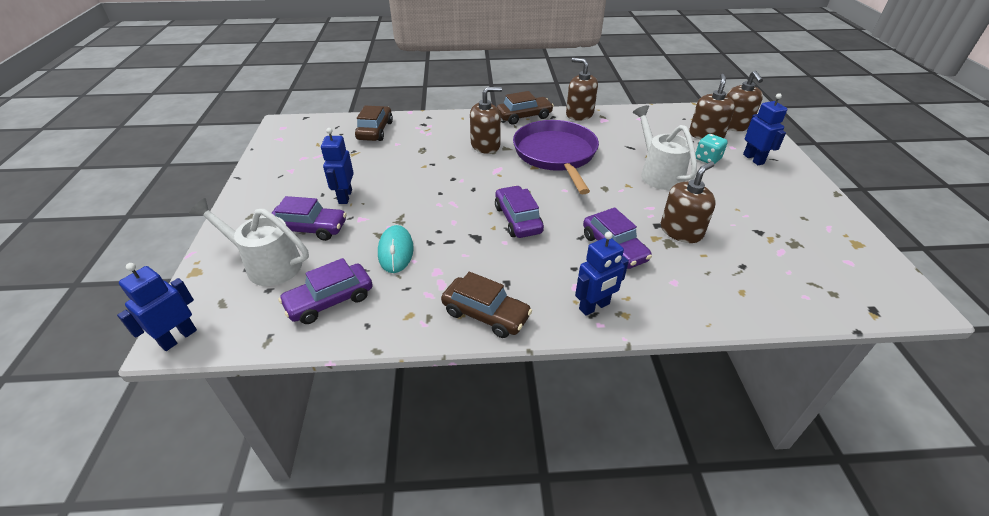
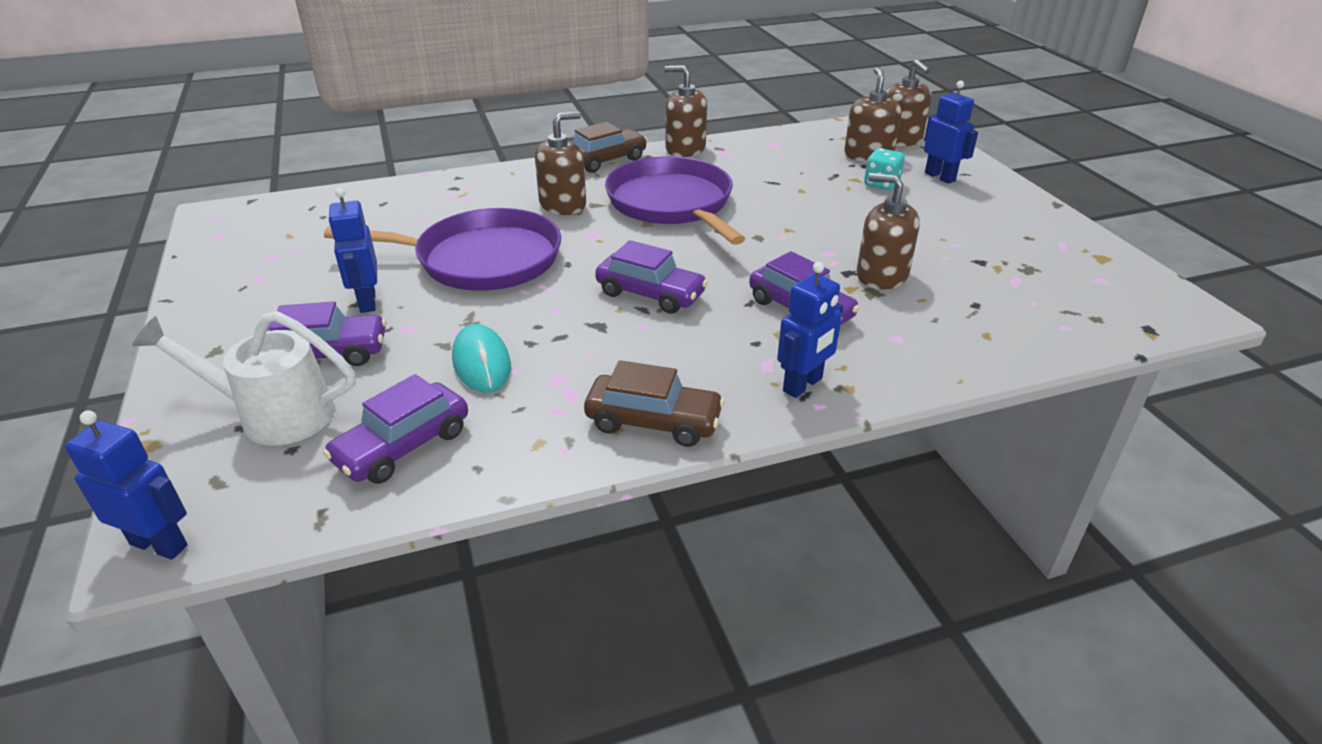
camera: 15 degrees left, 5 degrees down
(178, 338) = (159, 544): blue robot -> blue robot turned 90 degrees clockwise
(375, 131) = (378, 205): brown car -> none
(421, 178) = (481, 259): none -> purple pan
(517, 219) = (650, 294): purple car -> purple car turned 150 degrees clockwise
(658, 173) = (823, 209): white watering can -> none
(681, 231) = (881, 275): brown soap dispenser -> brown soap dispenser turned 90 degrees counterclockwise

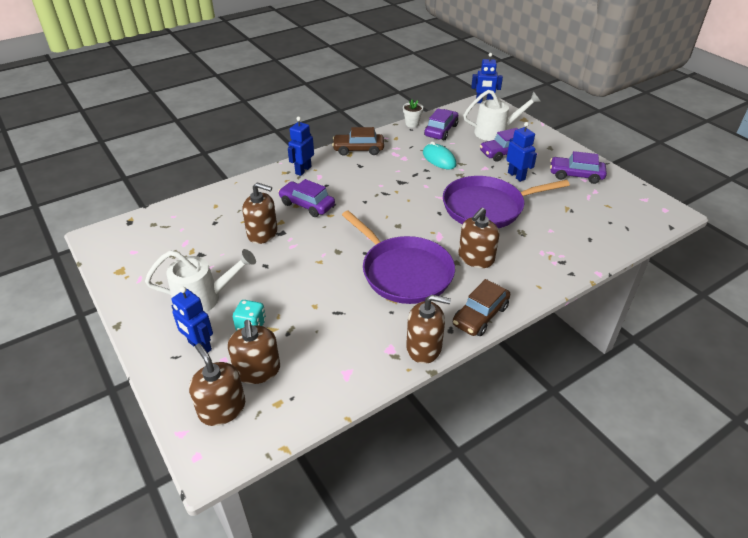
camera: 165 degrees right, 5 degrees up
(460, 487) = (412, 124): none -> white flower pot
(650, 294) = (385, 201): purple car -> purple car (576, 175)
(951, 213) = (204, 298): none -> white watering can

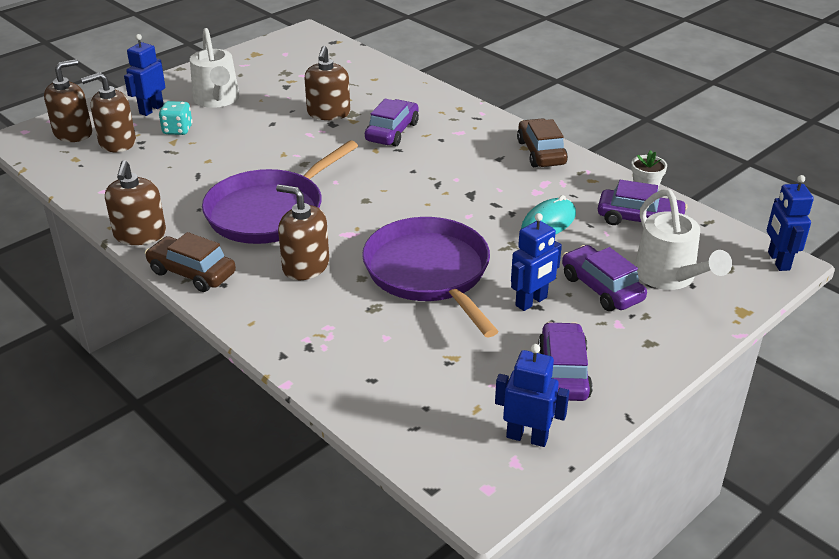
camera: 80 degrees right, 5 degrees down
(303, 170) = (469, 119): blue robot -> blue robot (527, 437)

